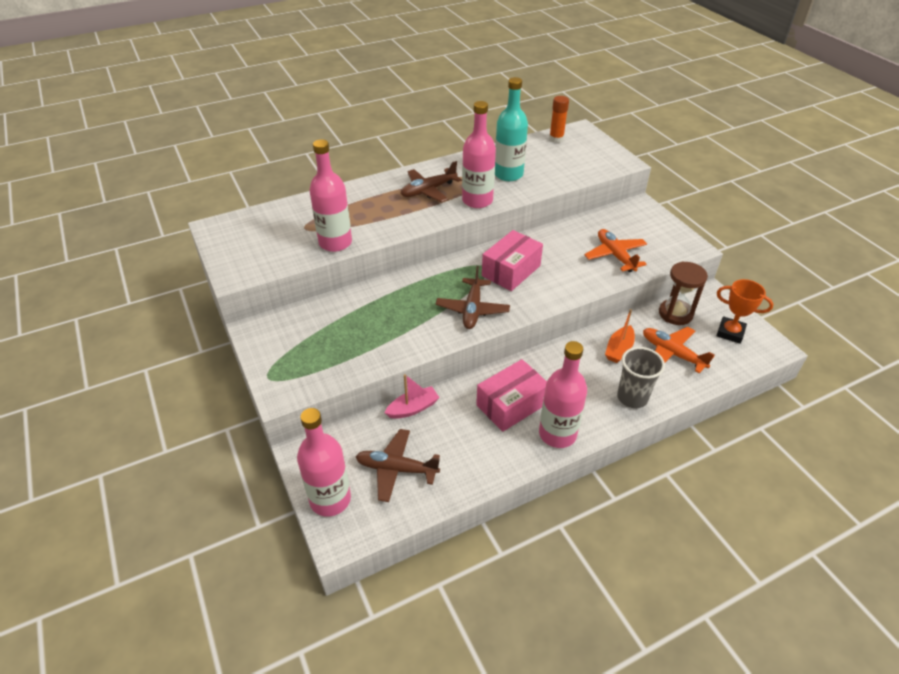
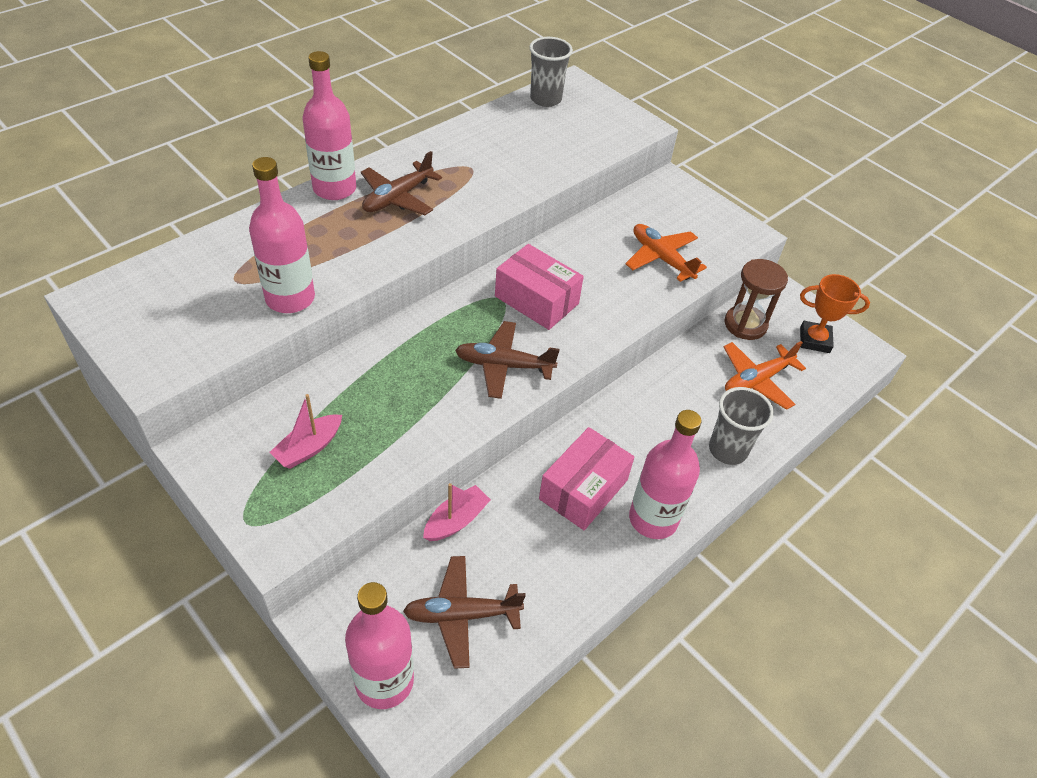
camera: 20 degrees left, 5 degrees up
(322, 340) = (309, 448): none -> pink boat
(472, 309) = (504, 366): brown plane -> brown plane turned 105 degrees clockwise
(477, 200) = (471, 205): pink bottle -> pink bottle (334, 188)
(508, 174) = (500, 160): turquoise bottle -> none
(511, 271) = (536, 300): pink box -> pink box turned 75 degrees counterclockwise
(556, 139) = (545, 99): orange glue stick -> grey cup
(619, 349) = (693, 386): orange boat -> none
(672, 353) = (757, 380): orange plane -> orange plane turned 60 degrees counterclockwise

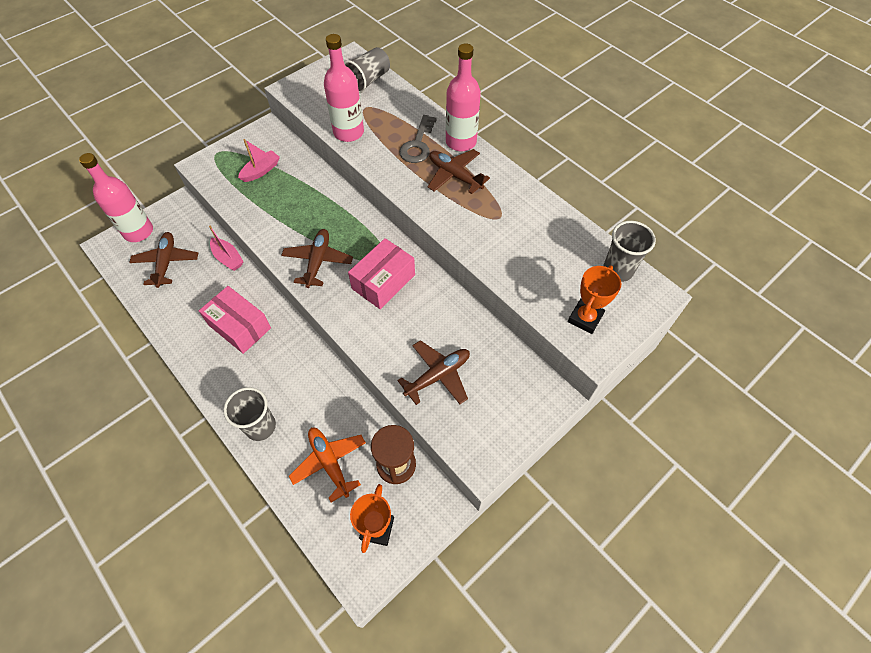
camera: 95 degrees right, 10 degrees up
(168, 276) = (368, 81): none -> grey cup
(309, 448) = (261, 171): pink boat -> pink boat turned 90 degrees clockwise
(332, 227) = (418, 144): none -> grey key
(606, 126) = (585, 318): none -> orange trophy
(653, 519) = (209, 367): pink bottle -> none
(661, 258) = (438, 375): orange plane -> brown plane

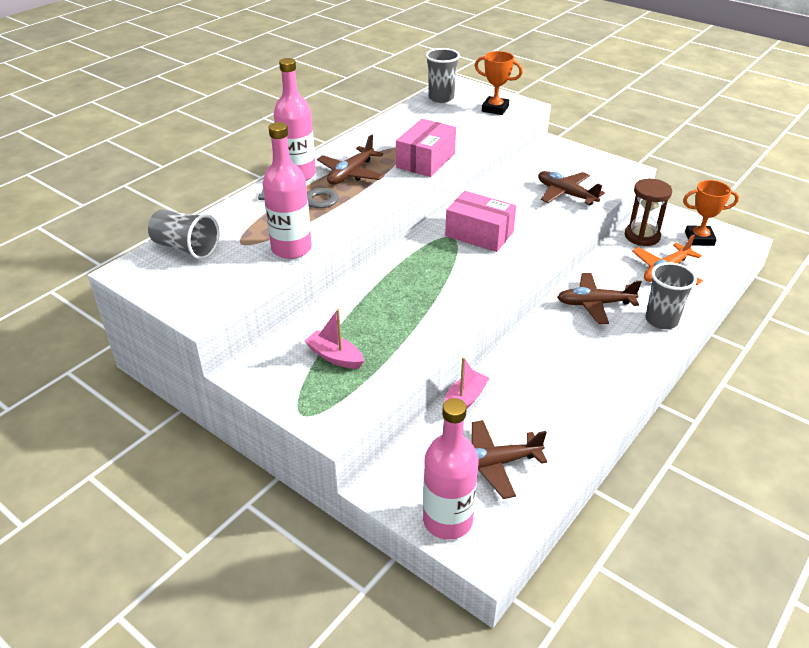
camera: 100 degrees left, 20 degrees down
(239, 326) = (558, 363): pink box -> pink box (425, 160)
(318, 261) = (470, 280): brown plane -> brown plane (595, 304)

